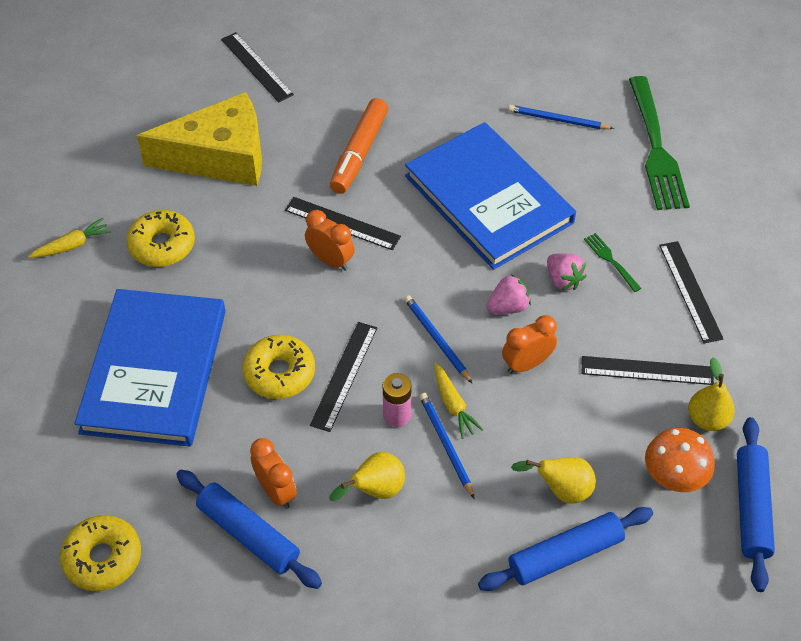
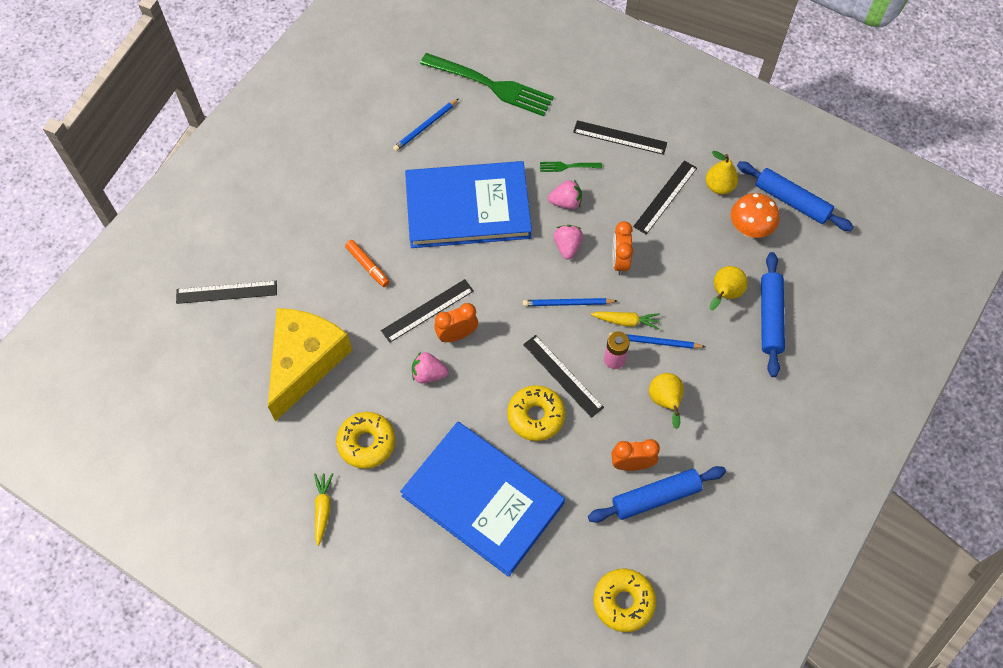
camera: 60 degrees left, 10 degrees up
(270, 258) = (428, 374): none -> pink strawberry
(359, 153) = (368, 266): orange marker -> orange marker, size x0.60

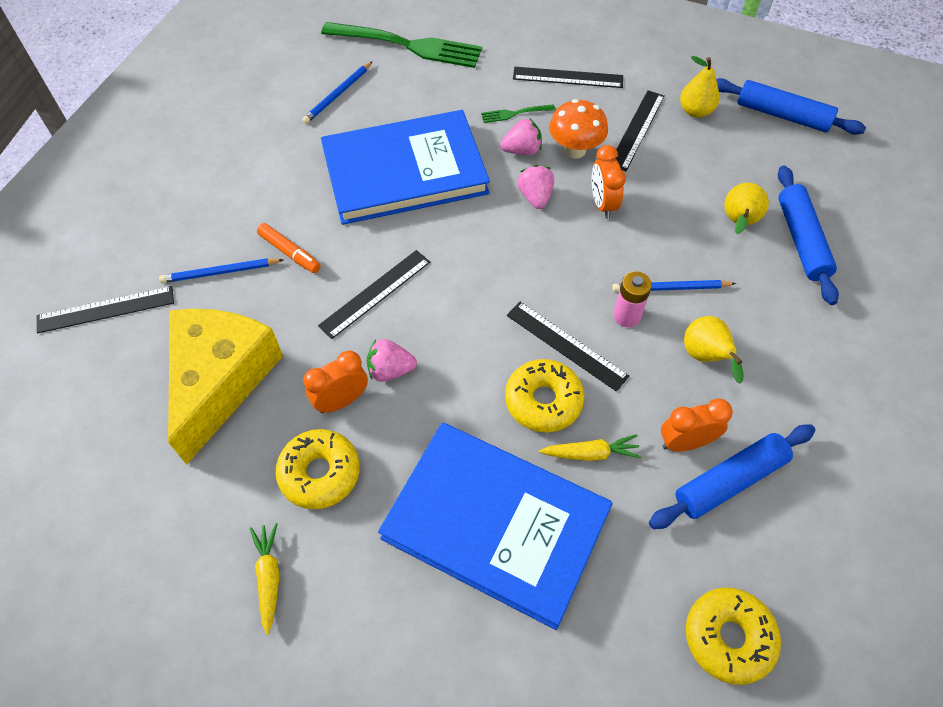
camera: 10 degrees left, 5 degrees down
(457, 335) = (419, 316): orange clock -> orange clock (341, 401)
(568, 303) = (552, 259): blue pencil -> blue pencil (220, 272)
(626, 321) = (629, 269): yellow carrot -> yellow carrot (591, 453)
(749, 229) = (745, 149): orange mushroom -> orange mushroom (575, 150)

